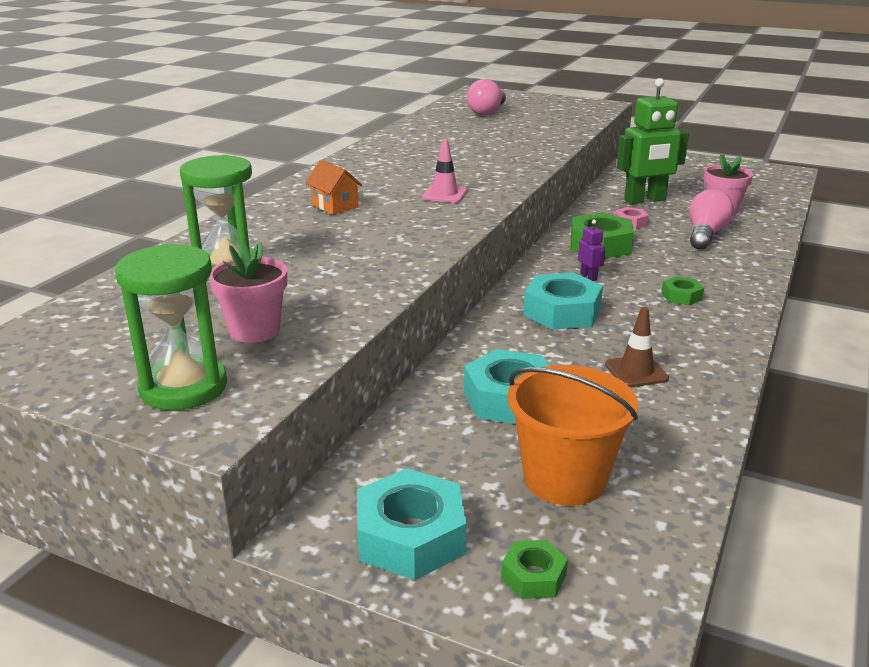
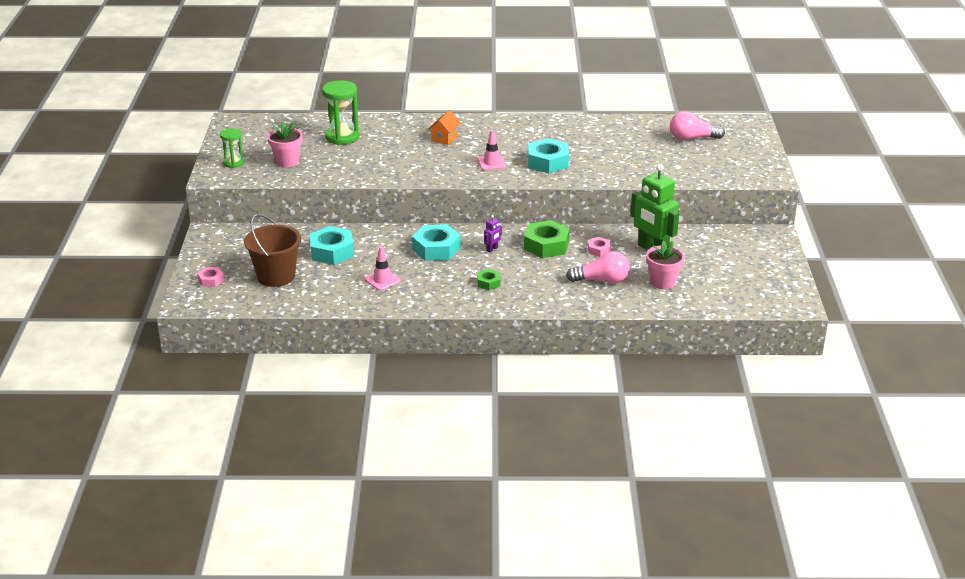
camera: 65 degrees right, 5 degrees up
(183, 387) = (233, 163): green hourglass -> green hourglass, size x0.60
(411, 536) = (219, 251): turquoise nut -> turquoise nut (548, 162)
(533, 576) = (211, 280): green nut -> pink nut
(565, 478) = (276, 276): orange bucket -> brown bucket
(636, 371) = (382, 280): brown traffic cone -> pink traffic cone

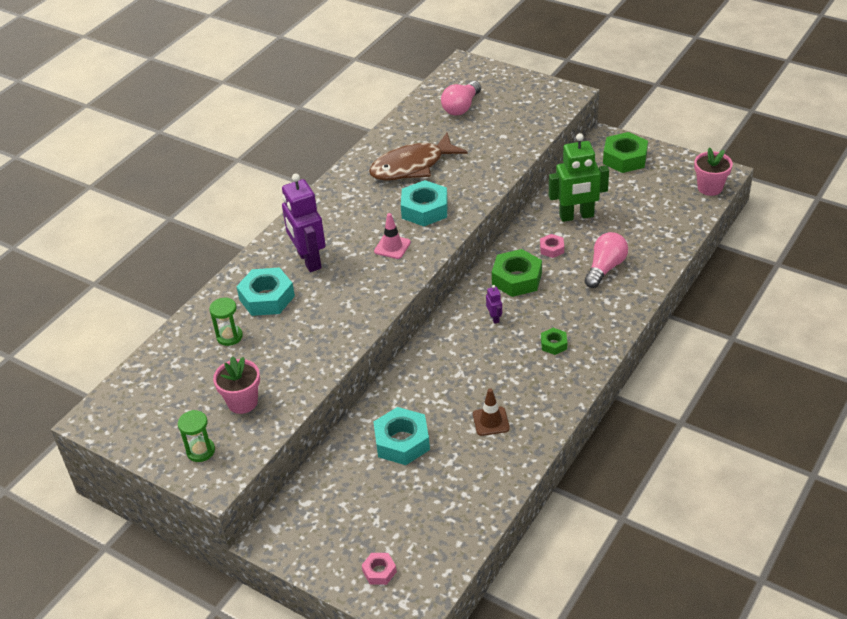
camera: 55 degrees left, 10 degrees up
(276, 276) = (416, 508): brown bucket -> none
(342, 137) = (229, 336): green hourglass -> green hourglass, size x0.60
(382, 280) = (491, 421): pink traffic cone -> brown traffic cone
(436, 249) = (462, 358): turquoise nut -> turquoise nut (267, 298)
(444, 138) = (309, 260): orange house -> purple robot
(593, 142) = (412, 166): none -> brown fish
(662, 282) = (635, 233): pink flower pot -> pink flower pot (710, 188)
(758, 250) = (624, 158): none -> green nut

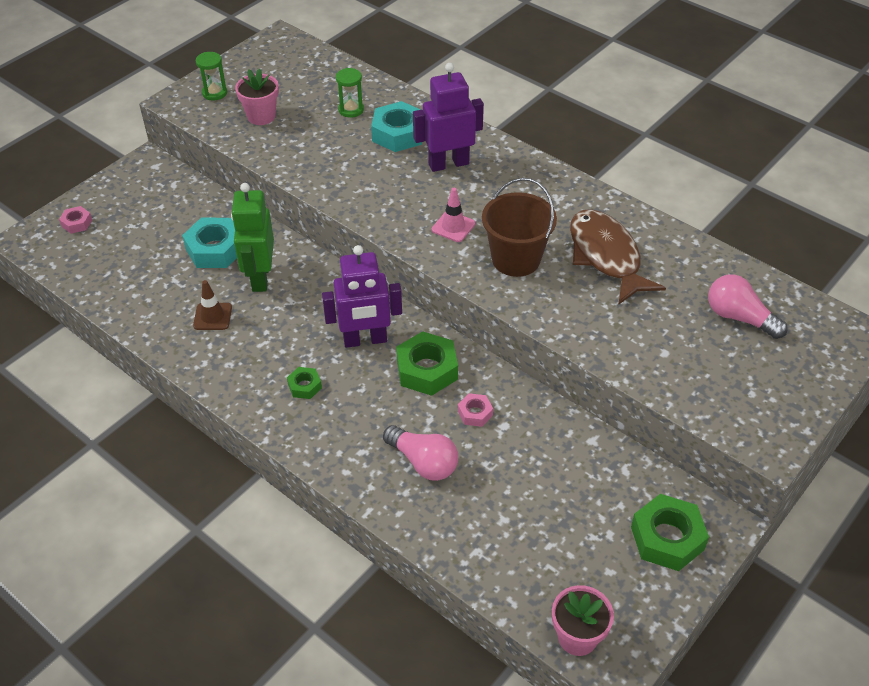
camera: 95 degrees right, 5 degrees up
(424, 209) = (516, 259): turquoise nut -> brown bucket
(494, 318) = (365, 340): purple robot -> purple robot, size x2.41
(576, 216) = (537, 452): green robot -> green robot (260, 277)

